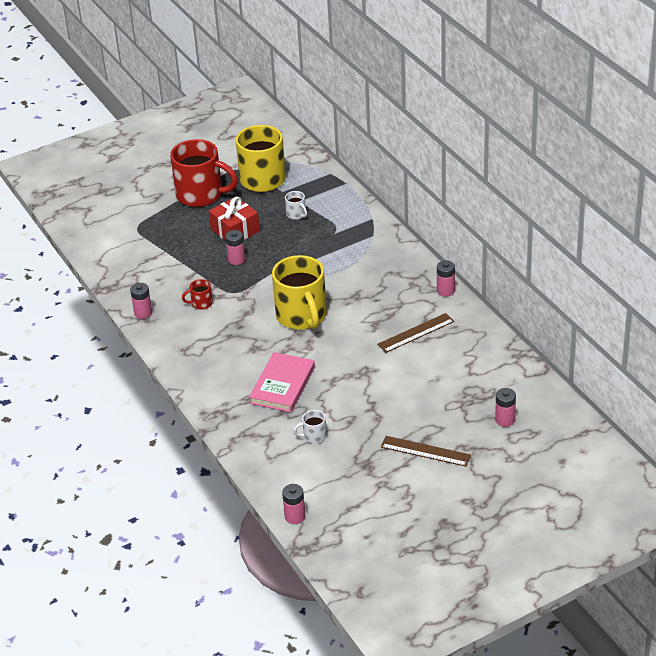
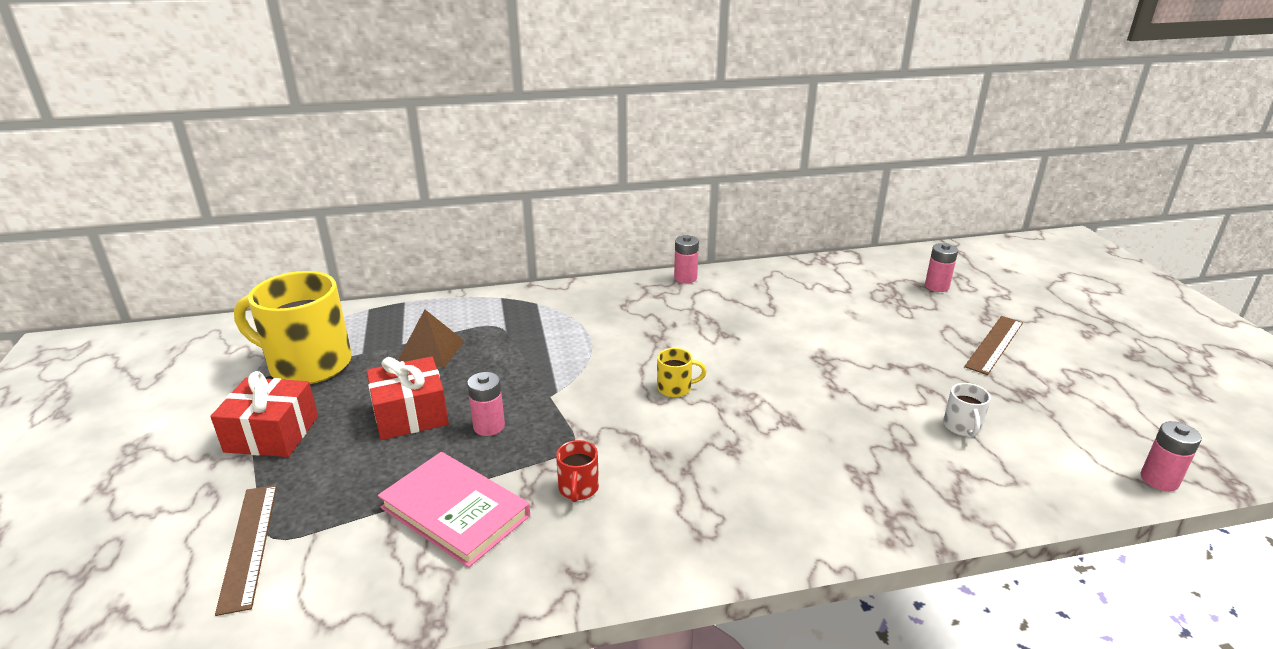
camera: 75 degrees left, 10 degrees down
(143, 313) = (556, 577): pink battery -> none
(201, 195) = (272, 434): red mug -> red gift
(282, 385) = (835, 436): pink book -> pink book (455, 512)
(296, 214) = (431, 351): white mug -> brown pyramid
(302, 316) = (675, 388): yellow mug -> yellow mug, size x0.42
(416, 333) = (757, 310): brown ruler -> brown ruler (249, 545)

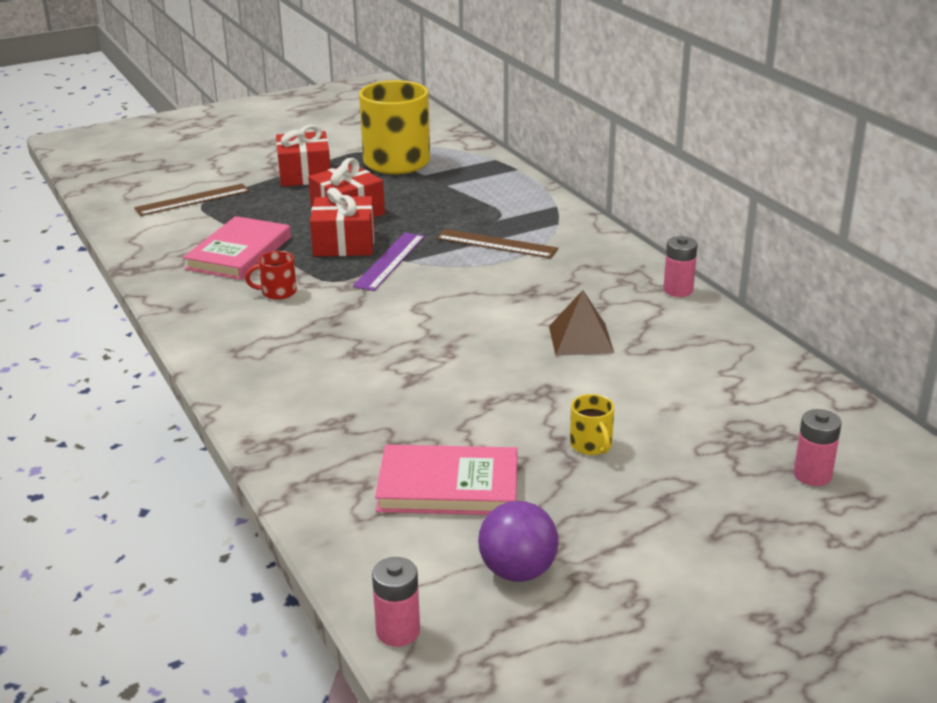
camera: 75 degrees right, 0 degrees up
(431, 351) = (442, 198): brown pyramid -> brown pyramid (580, 339)
(489, 426) = (344, 243): pink battery -> red gift
(551, 402) = (390, 261): none -> purple ruler
(675, 388) = (440, 313): yellow mug -> yellow mug (591, 445)
(962, 427) = (448, 486): white mug -> pink book
(994, 344) = (665, 521): brown ruler -> brown ruler (496, 244)
(1067, 412) = (517, 571): none -> purple ball

